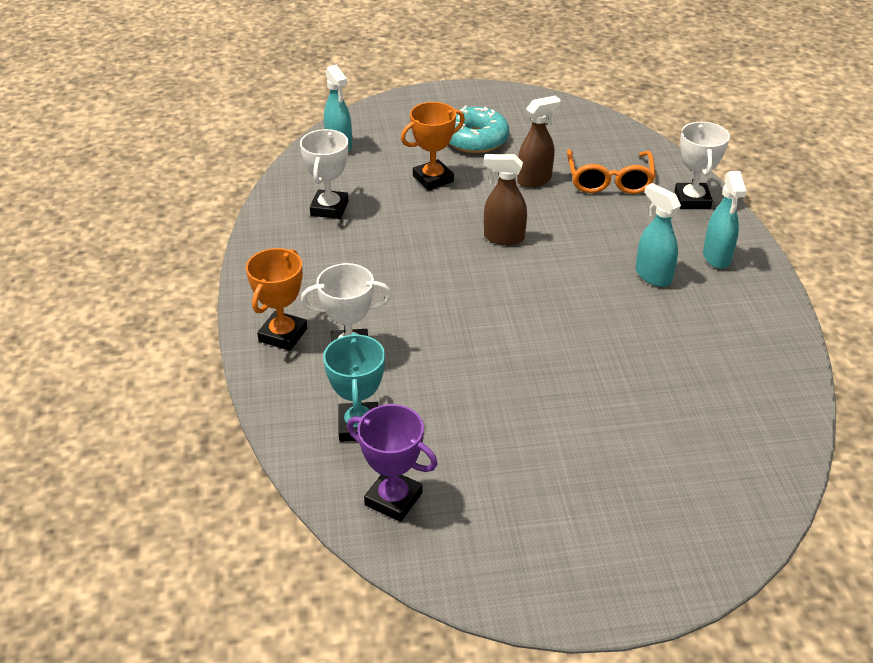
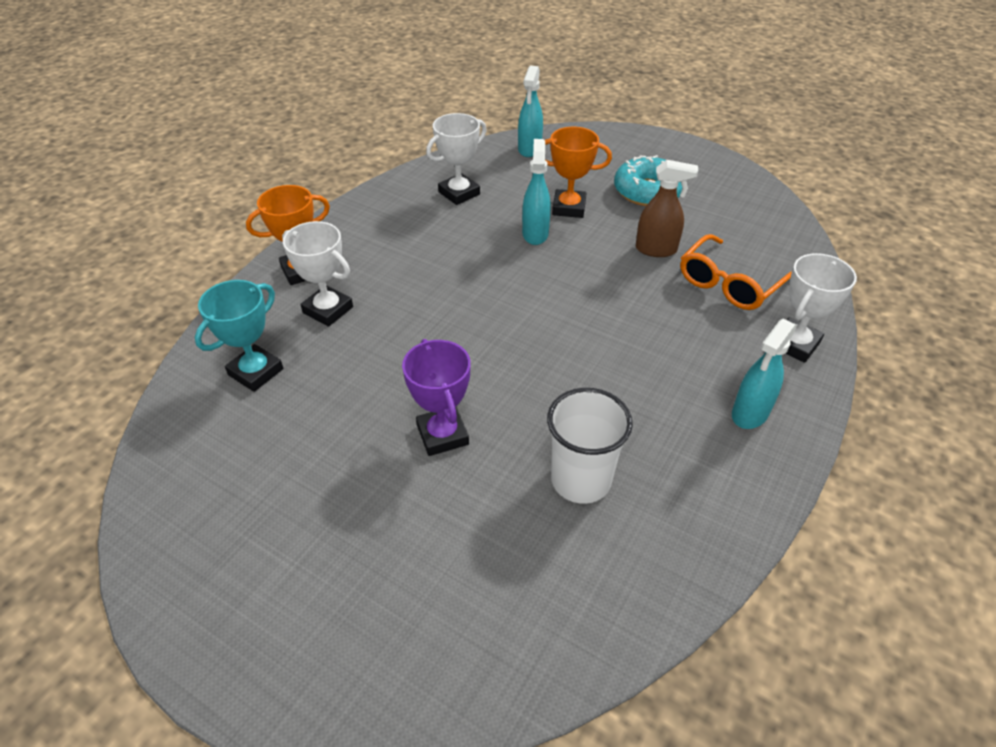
camera: 40 degrees right, 5 degrees up
(393, 499) = (199, 446): purple trophy -> purple trophy (442, 435)
(503, 237) = (564, 285): brown spray bottle -> none
(653, 276) = (658, 393): turquoise spray bottle -> turquoise spray bottle (535, 234)
(673, 354) = (581, 480): none -> white cup

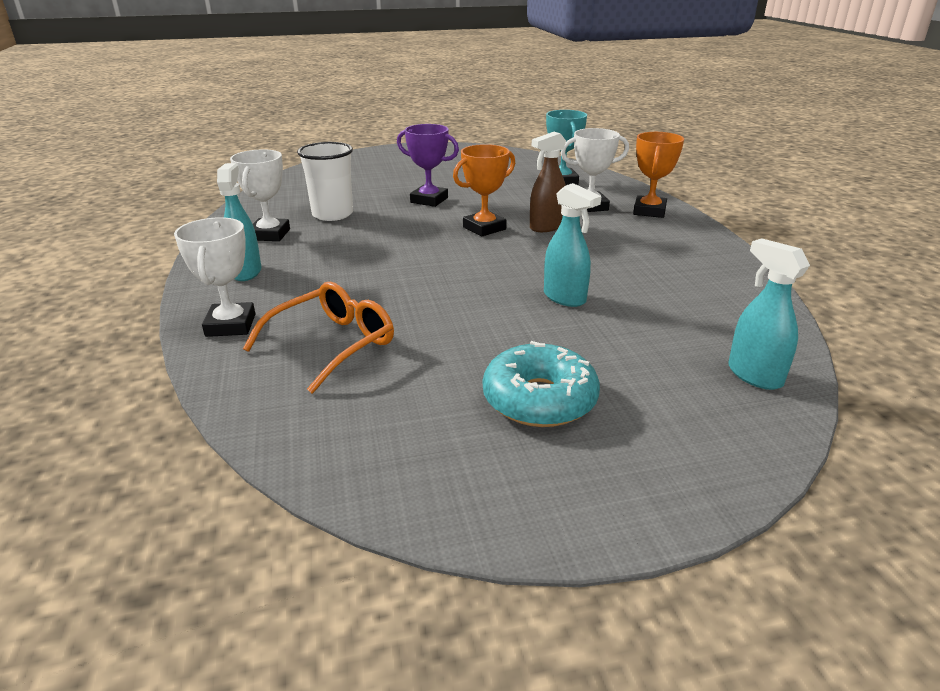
camera: 135 degrees right, 15 degrees down
(459, 193) = (692, 294): white trophy -> white trophy (269, 234)
(569, 208) = (582, 334): orange trophy -> orange trophy (484, 228)
(656, 249) = (440, 339): brown spray bottle -> brown spray bottle (546, 227)
(729, 283) = (333, 344): orange glasses -> orange glasses turned 45 degrees clockwise

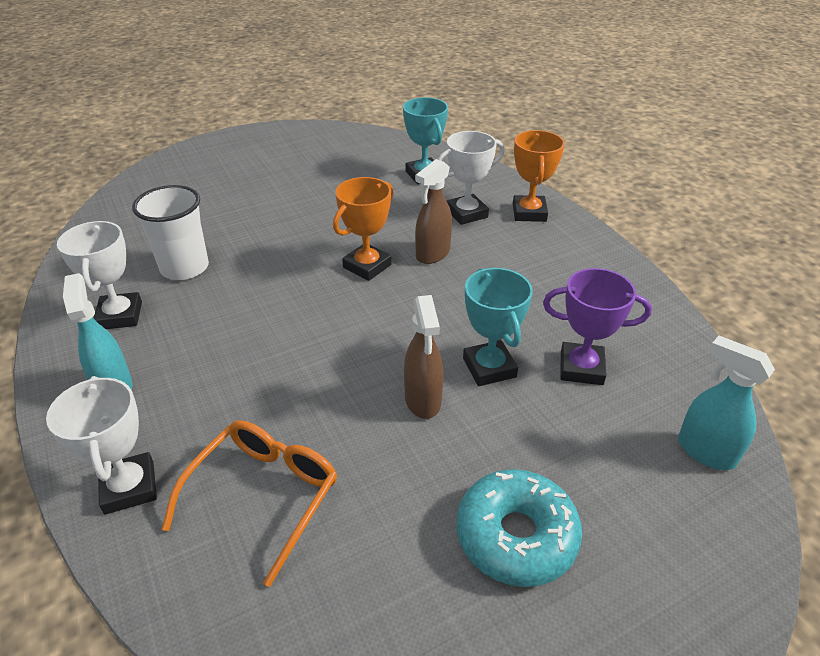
camera: 15 degrees left, 10 degrees up
(429, 200) = (289, 227): purple trophy -> purple trophy (581, 368)
(494, 309) = (423, 400): none -> brown spray bottle
(565, 298) = (489, 368): turquoise spray bottle -> turquoise trophy

